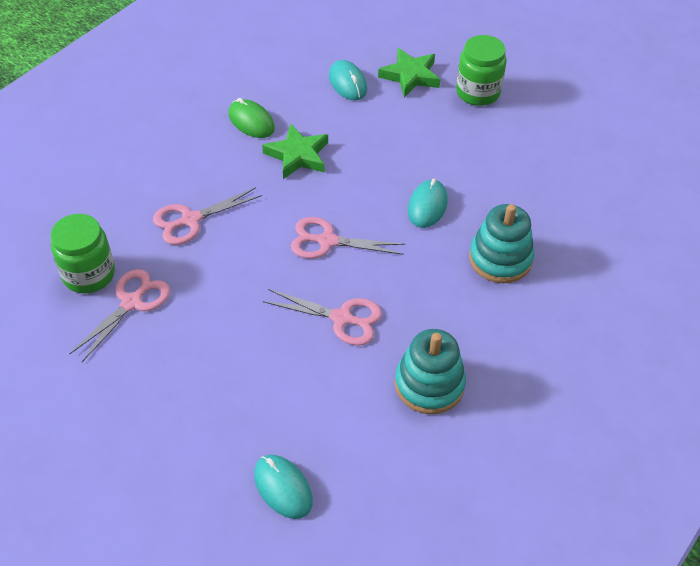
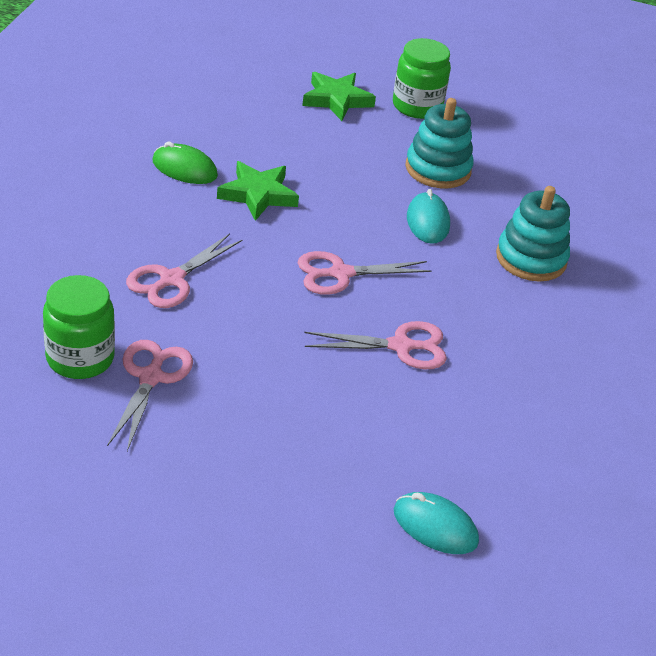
camera: 25 degrees left, 10 degrees down
(347, 83) = (272, 115): turquoise mouse -> none
(429, 384) = (529, 391): turquoise stacking toy -> turquoise stacking toy (438, 169)

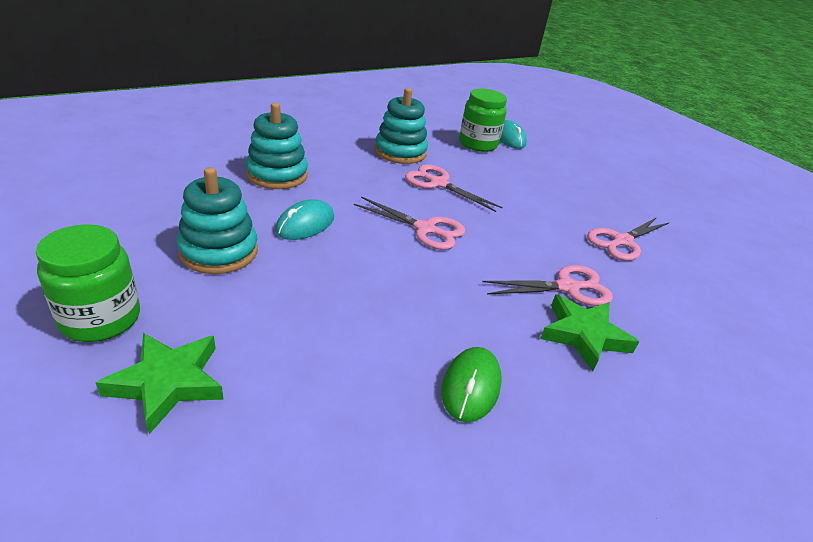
camera: 140 degrees left, 5 degrees down
(80, 358) = (671, 273): green jar -> green jar (478, 144)
(184, 169) = (471, 386): green mouse -> green mouse turned 45 degrees clockwise
(258, 195) = (420, 316): green star -> green star (584, 335)
(499, 376) = (400, 152): none -> turquoise stacking toy

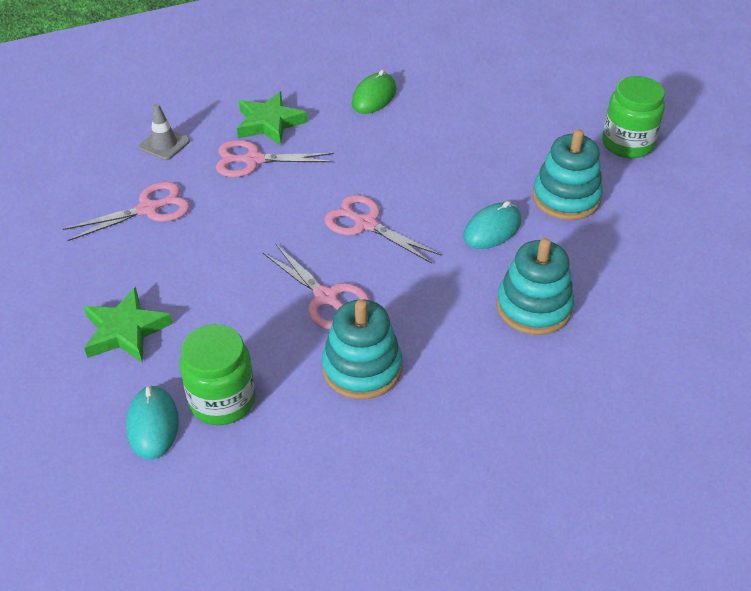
camera: 165 degrees left, 10 degrees up
(168, 382) = (564, 107): green star -> green star (125, 331)
(672, 304) = (164, 144): none -> grey traffic cone

